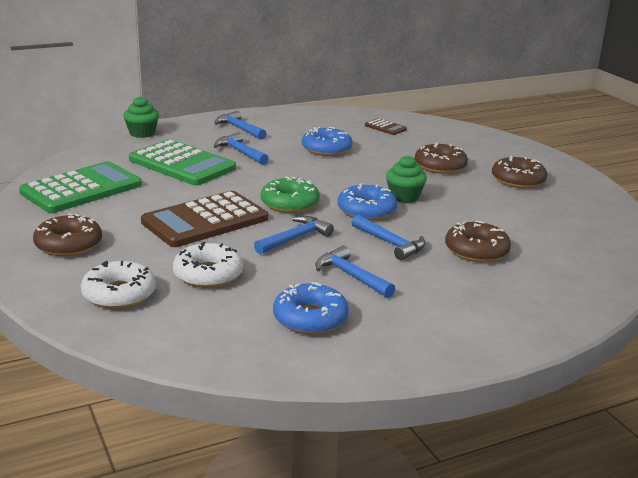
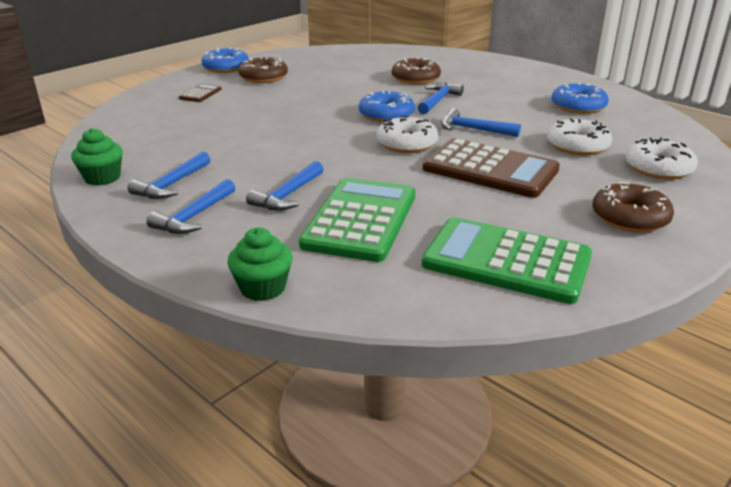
camera: 110 degrees left, 5 degrees up
(289, 203) = (407, 143): green donut -> white donut
(326, 149) = (239, 153): blue donut -> blue donut (226, 67)
(351, 276) = (505, 104): blue hammer -> blue hammer (172, 184)
(385, 127) = (142, 136): brown calculator -> brown calculator (200, 94)
(404, 197) = (341, 106): green cupcake -> green cupcake (102, 178)
(440, 166) = (251, 102): brown donut -> none

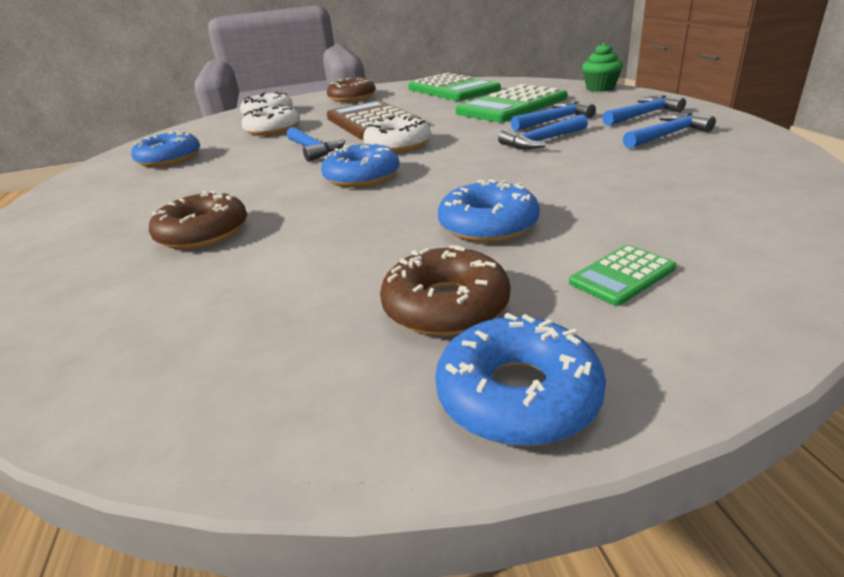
camera: 145 degrees left, 0 degrees up
(102, 178) = (758, 147): green cupcake -> none
(200, 94) = (622, 275): brown calculator -> green calculator
(271, 102) = (488, 225): none -> blue donut
(438, 101) = (267, 187): blue hammer -> blue hammer (542, 141)

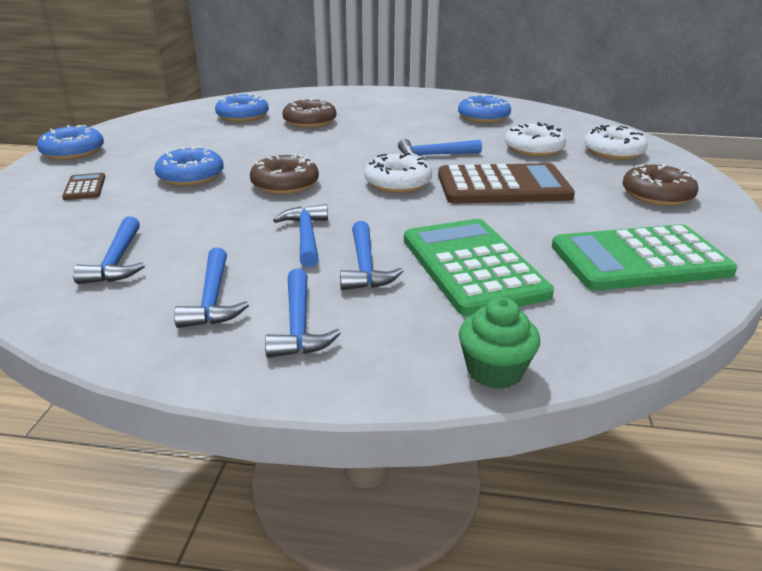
camera: 110 degrees right, 0 degrees up
(362, 176) = (336, 161): blue donut -> blue donut (242, 116)
(446, 306) = (140, 153): brown donut -> brown donut (285, 184)
(622, 275) = (85, 187): green calculator -> brown calculator
(700, 175) = (117, 261): none -> blue hammer

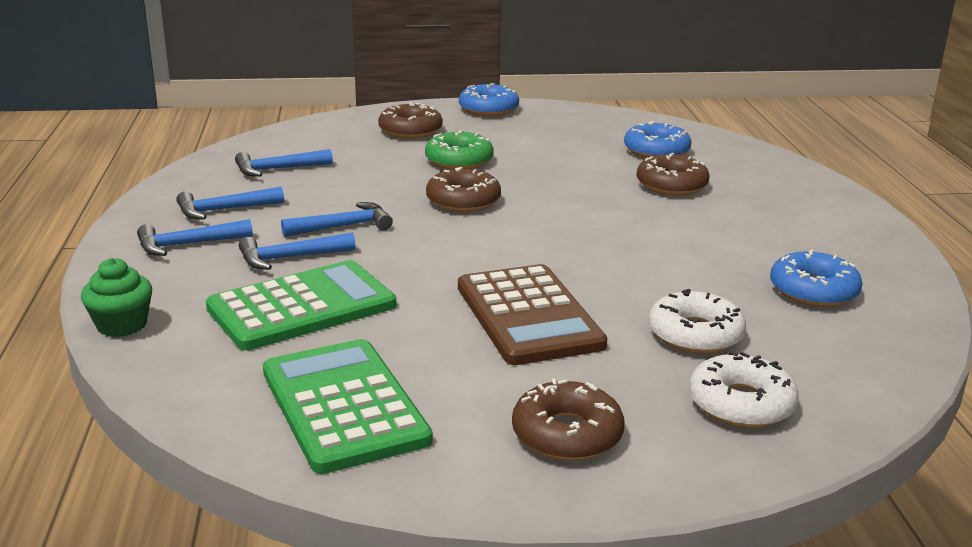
camera: 75 degrees right, 5 degrees down
(85, 187) = (410, 130): brown calculator -> brown donut
(191, 176) = (459, 160): blue donut -> green donut
(398, 183) = (501, 253): white donut -> none
(434, 155) = (609, 267): blue hammer -> none

